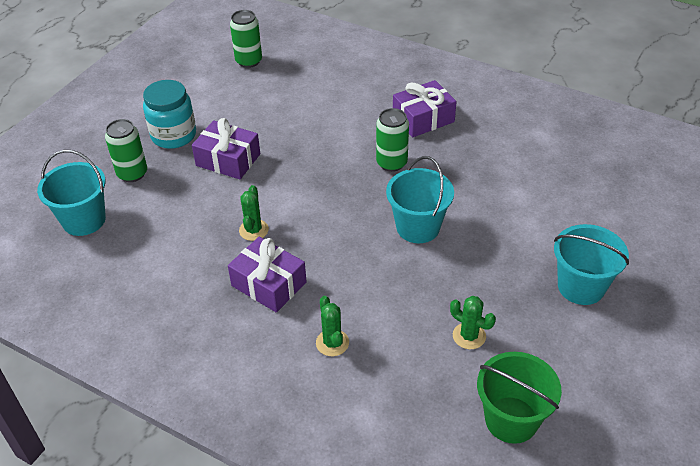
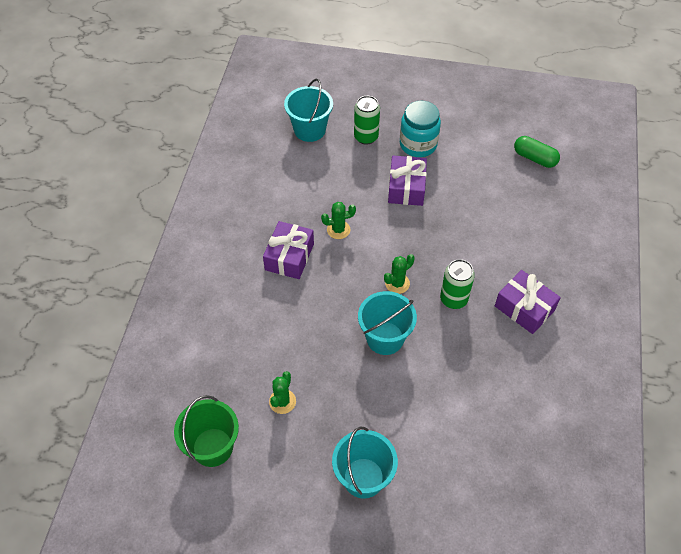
camera: 70 degrees right, 10 degrees up
(249, 61) = (534, 158): green can -> green capsule
(332, 343) = (248, 313): green cactus -> green cactus (397, 283)

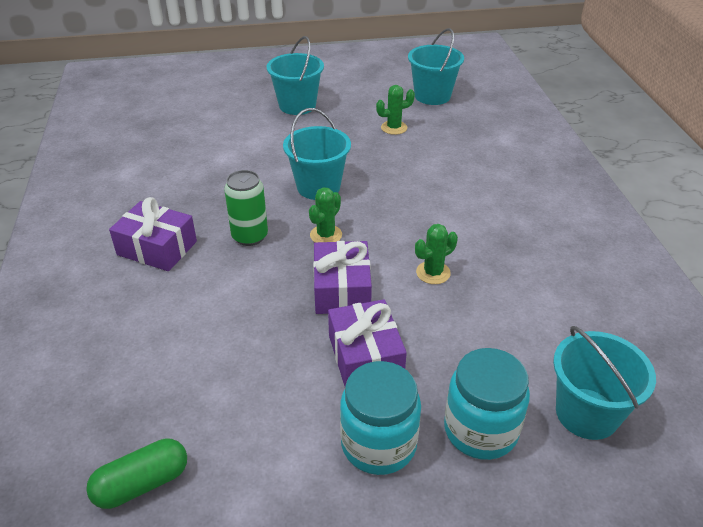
camera: 160 degrees right, 15 degrees down
(212, 447) = (432, 96): green bucket -> turquoise bucket
(282, 401) = (394, 128): green cactus -> green cactus turned 75 degrees clockwise
(289, 257) = (473, 229): purple gift -> purple gift (342, 289)
(366, 137) = (480, 430): green can -> turquoise jar
(534, 158) = (142, 484): green capsule -> green capsule turned 45 degrees counterclockwise

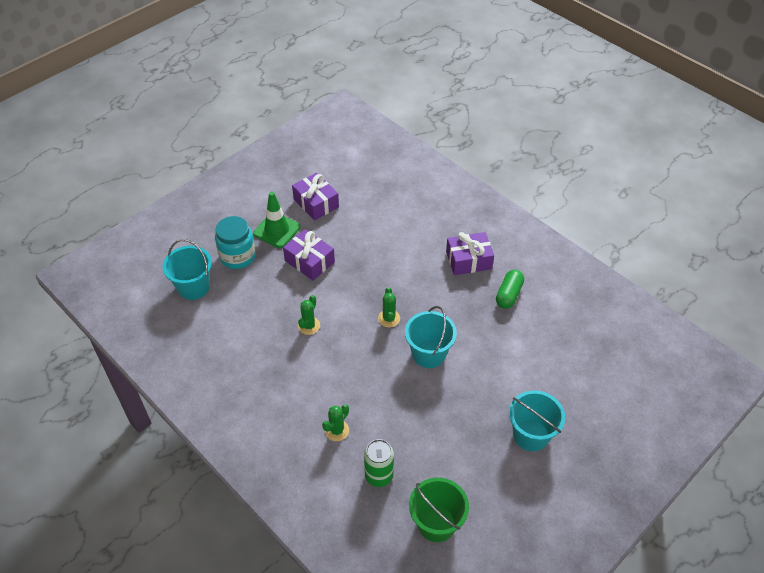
camera: 145 degrees right, 10 degrees up
(142, 484) = (353, 176): green capsule -> green capsule (508, 294)
(250, 236) = (429, 294): green can -> green can (379, 475)
(342, 289) = (349, 289): purple gift -> purple gift (316, 203)
(378, 444) = (277, 230): turquoise jar -> green traffic cone
(394, 128) = (432, 452): green cactus -> green cactus (337, 430)
(432, 96) = (436, 523): turquoise bucket -> green bucket

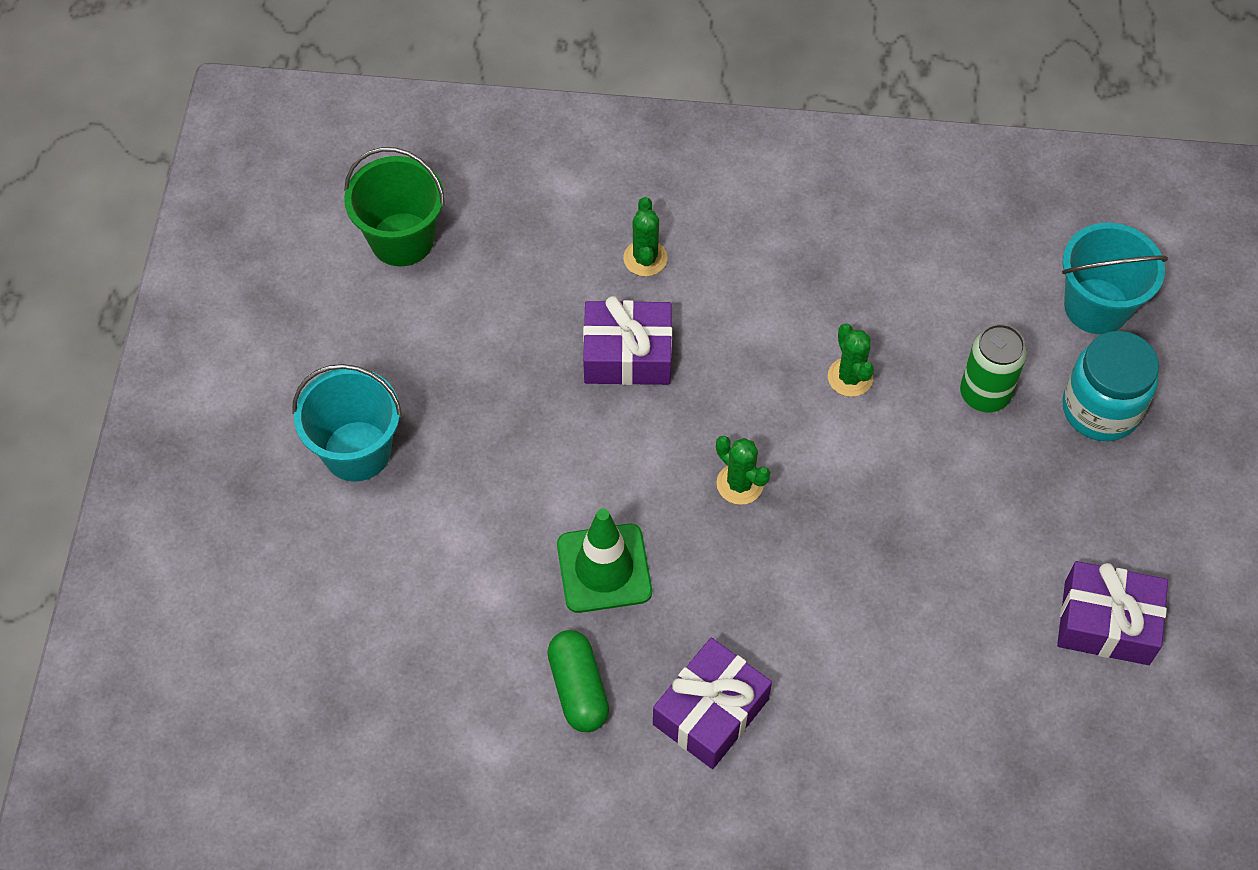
camera: 140 degrees right, 10 degrees up
(277, 230) = (1102, 508): green traffic cone -> green traffic cone (604, 568)
(309, 261) = (977, 491): purple gift -> purple gift (627, 354)
(379, 475) = (530, 243): green can -> green can (984, 394)
(428, 354) = (619, 469): turquoise bucket -> none

